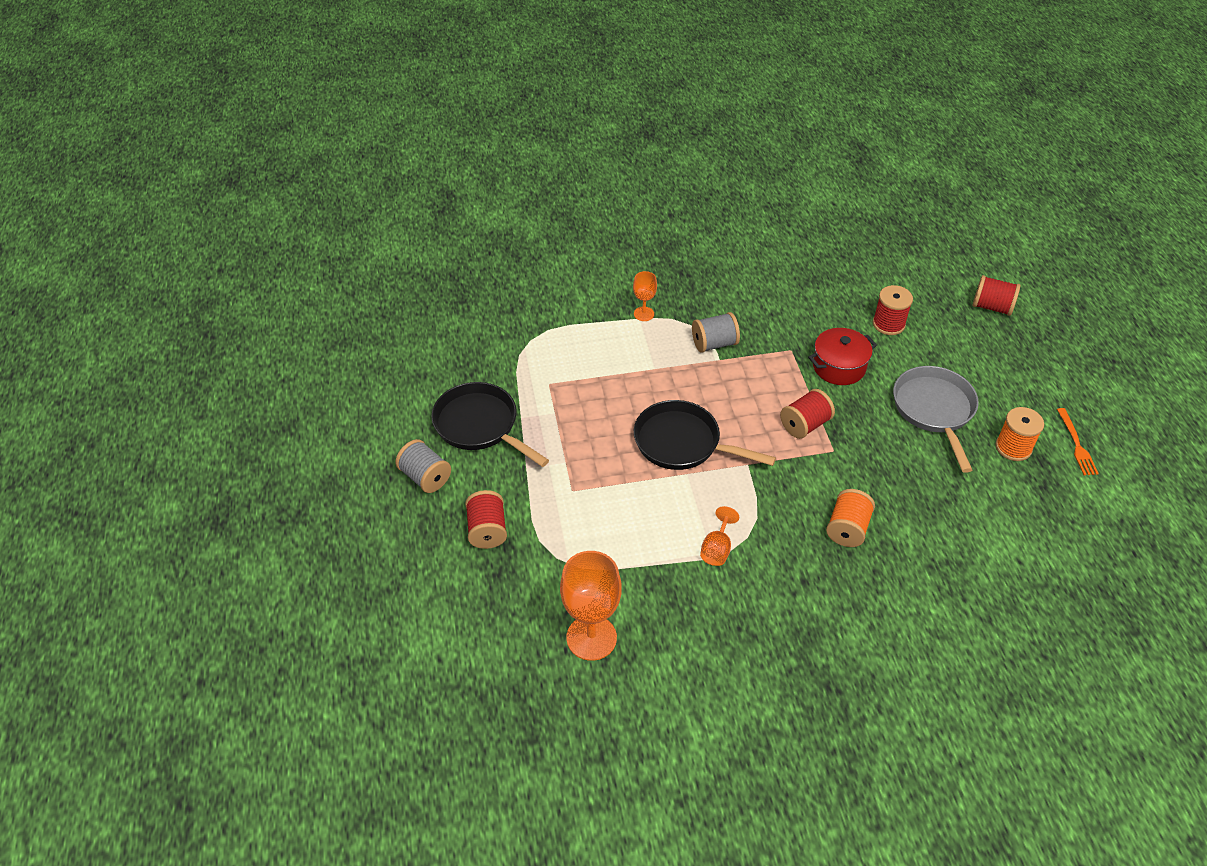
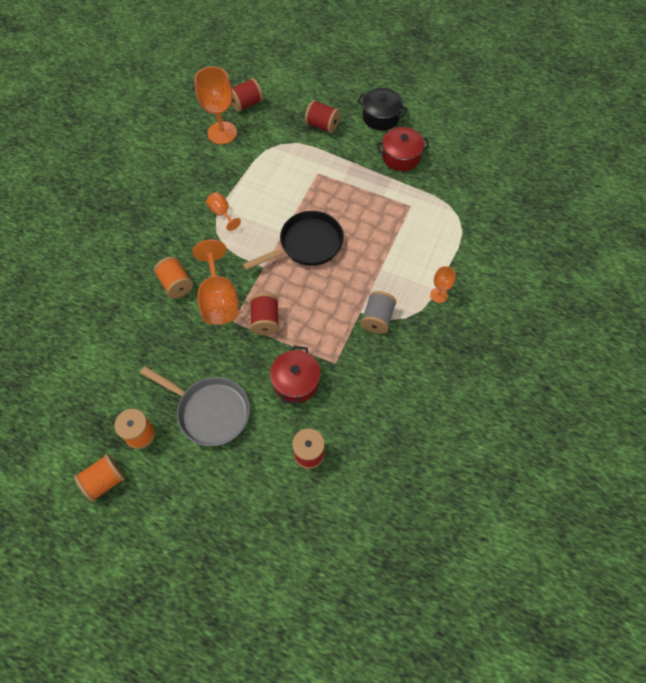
camera: 125 degrees right, 15 degrees up
(425, 477) = (380, 117): grey spool -> black pot
(480, 425) = (401, 157): black pan -> red pot
(823, 477) = (219, 300): none -> orange goblet
(992, 307) = (265, 557): red spool -> red spool (246, 104)
(1076, 444) = (104, 481): orange fork -> orange spool

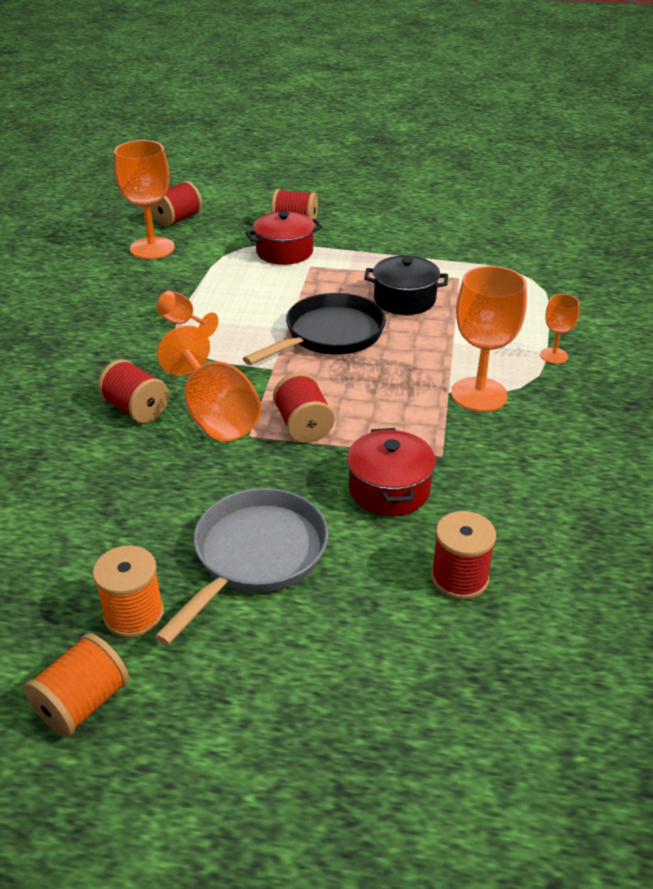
camera: 15 degrees left, 25 degrees down
(176, 284) = (136, 409): orange spool -> red spool
(210, 411) = (256, 556): grey pan -> grey pan turned 75 degrees counterclockwise
(377, 318) = (479, 394): grey spool -> orange goblet
(380, 117) = (371, 208): black pot -> black pot (404, 300)
(401, 157) = (419, 237): red pot -> red pot (284, 252)

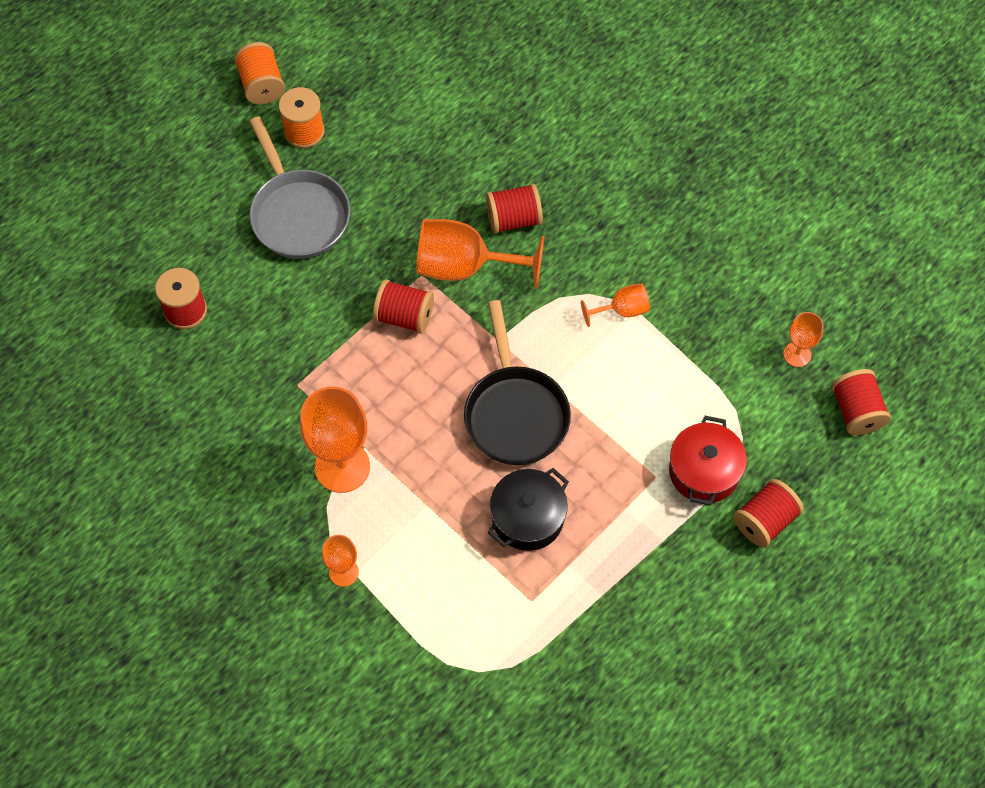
camera: 125 degrees right, 25 degrees up
(152, 248) = (797, 354): orange goblet -> orange goblet, size x0.52
(389, 489) = (292, 326): red pot -> none

